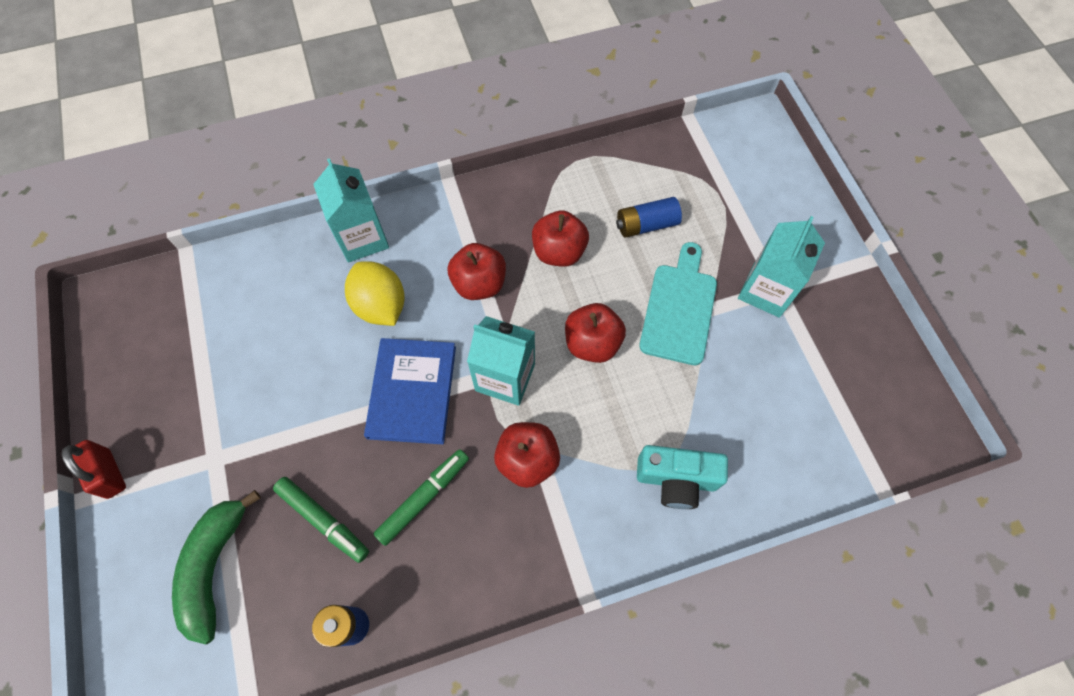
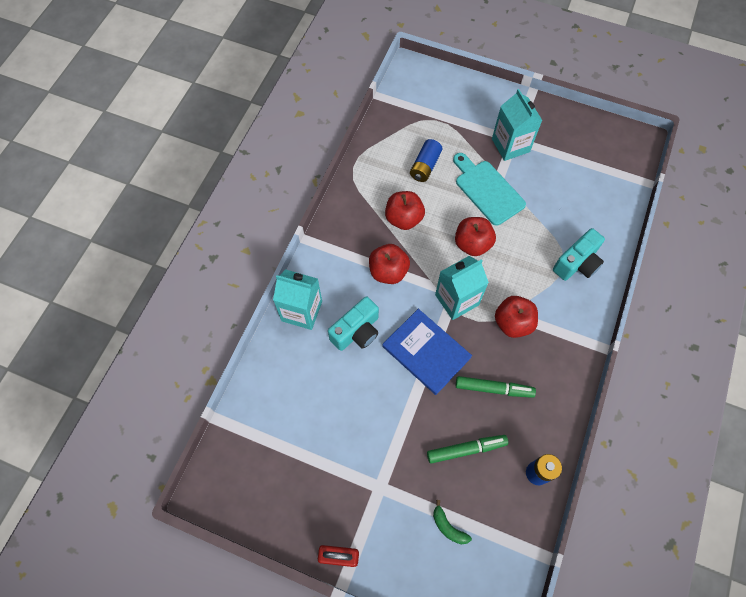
camera: 50 degrees left, 0 degrees up
(214, 566) = (448, 527): green banana -> green banana, size x0.49
(380, 305) = (357, 331): yellow lemon -> turquoise camera
(424, 498) = (493, 388): green marker -> green marker turned 105 degrees clockwise

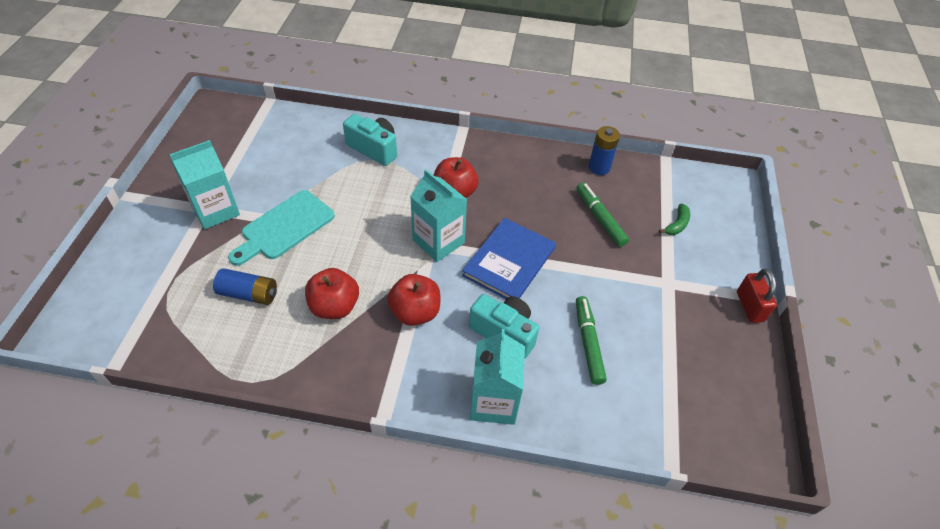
camera: 105 degrees left, 15 degrees down
(472, 244) = (363, 234): red apple -> none
(493, 388) = (530, 203): green marker -> green marker (588, 343)

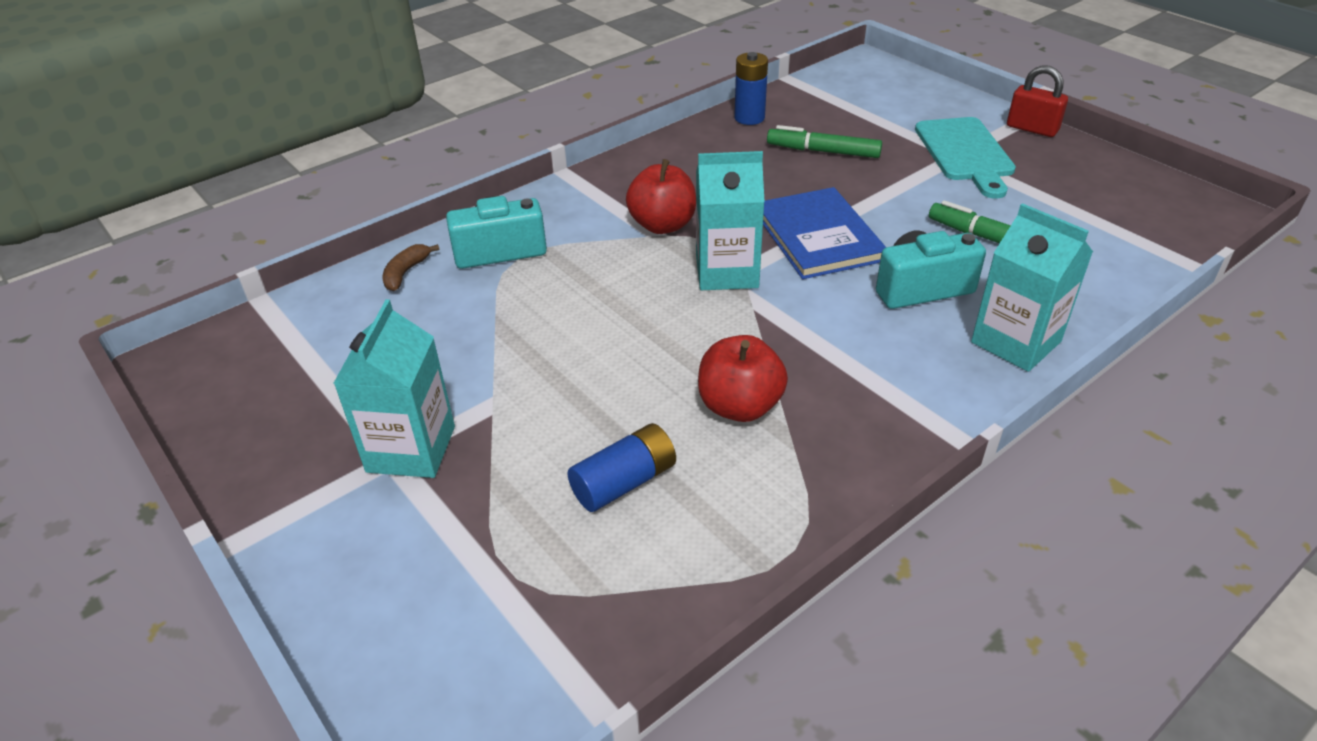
camera: 45 degrees left, 10 degrees down
(285, 227) = (538, 391): turquoise cutting board -> turquoise cutting board (965, 153)
(328, 130) = (406, 273): none -> brown banana
(415, 312) = (822, 341): red apple -> none
(677, 224) = (885, 114): green banana -> none

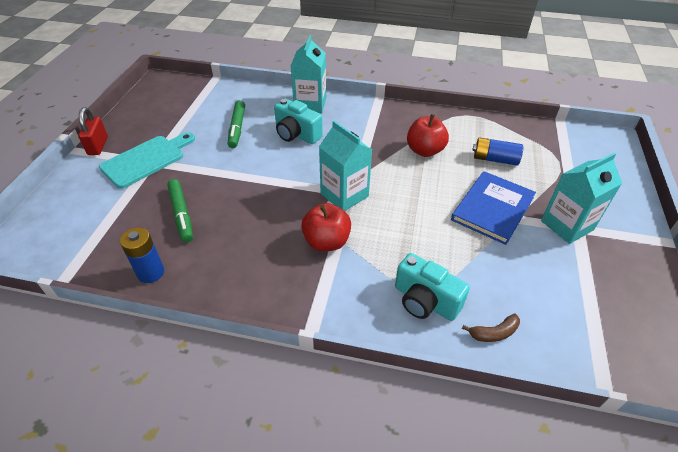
camera: 130 degrees left, 5 degrees up
(818, 236) = (282, 178): blue book -> blue book (492, 208)

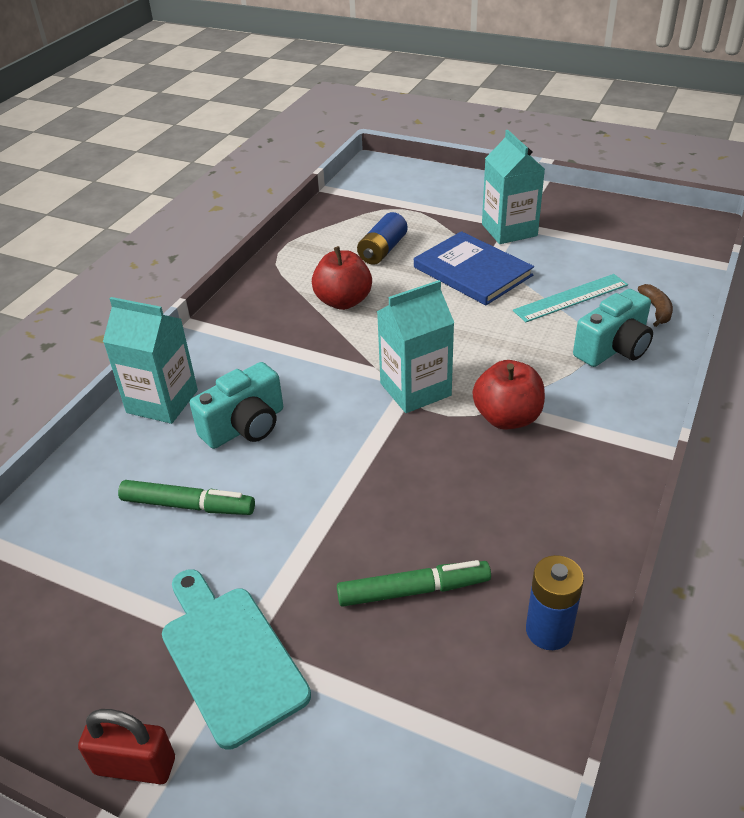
camera: 75 degrees left, 5 degrees down
(485, 271) = (570, 298): none -> turquoise ruler

